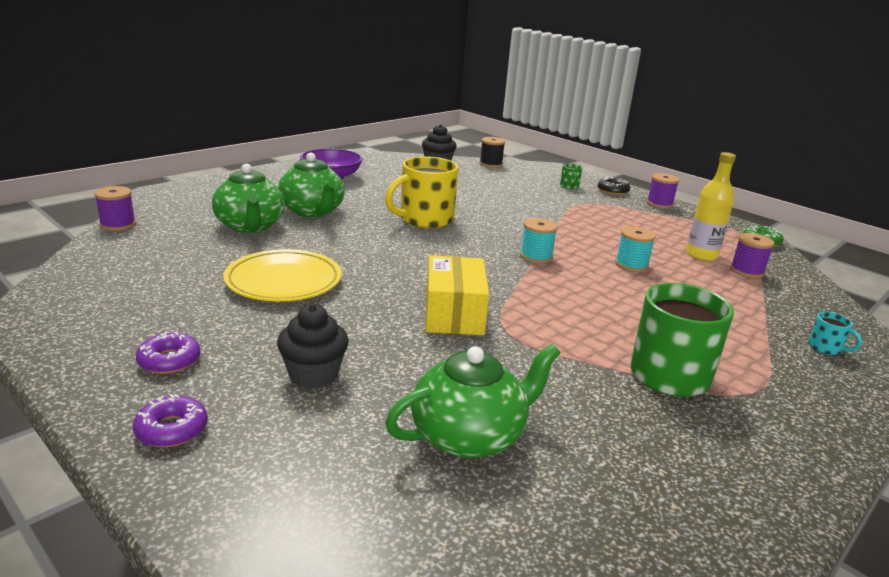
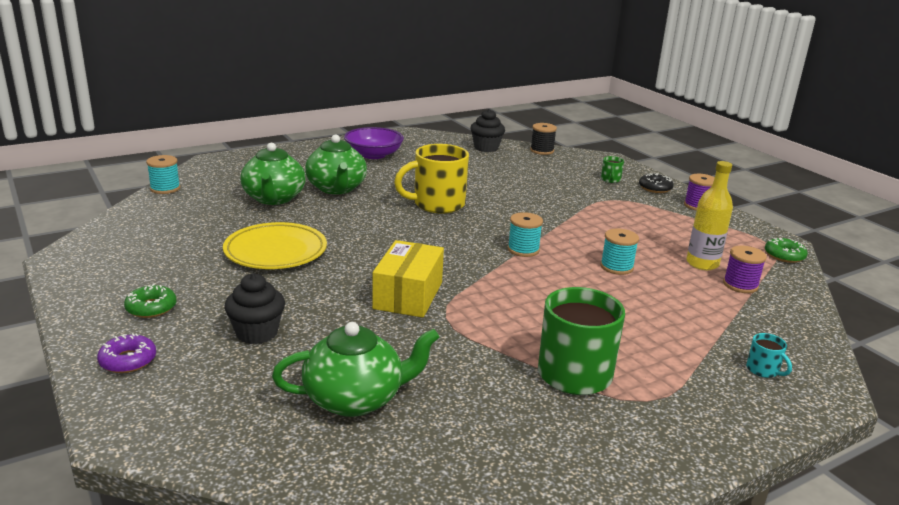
camera: 15 degrees right, 0 degrees up
(118, 225) = (165, 188): purple spool -> turquoise spool
(169, 360) = (151, 308): purple donut -> green donut

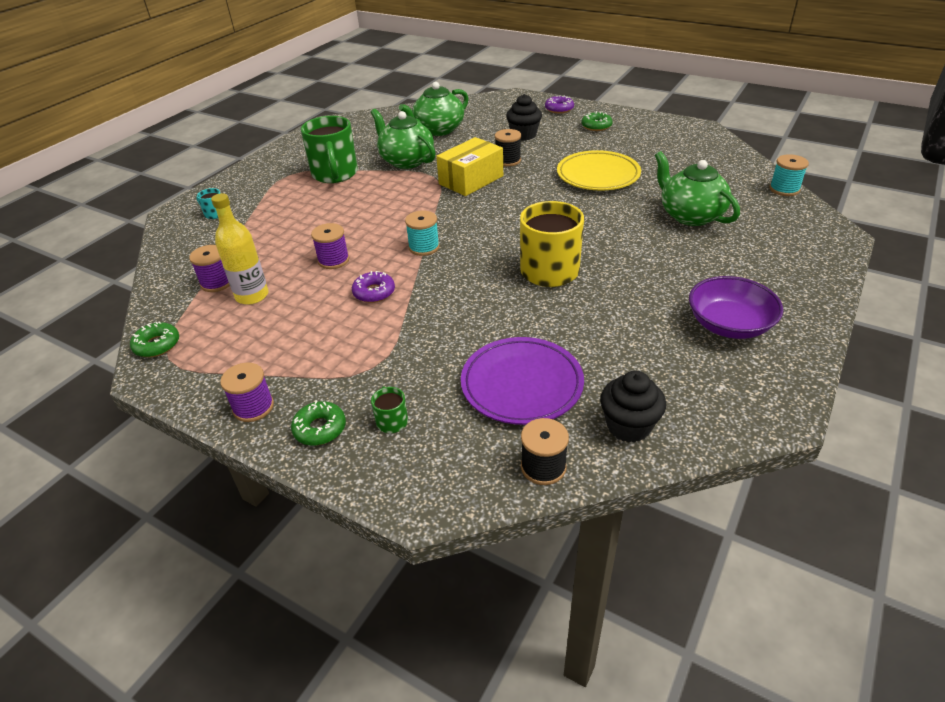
camera: 155 degrees right, 15 degrees up
(334, 303) = (508, 160): none -> black spool
(336, 188) = (666, 250): green teapot -> green teapot (406, 161)
(408, 295) = (471, 180): yellow box -> yellow box turned 60 degrees clockwise
(524, 170) = (521, 384): none -> purple plate
(590, 234) = (374, 292): none -> purple donut
(616, 267) = (333, 260): turquoise spool -> purple spool
(655, 188) = (320, 428): black donut -> green donut

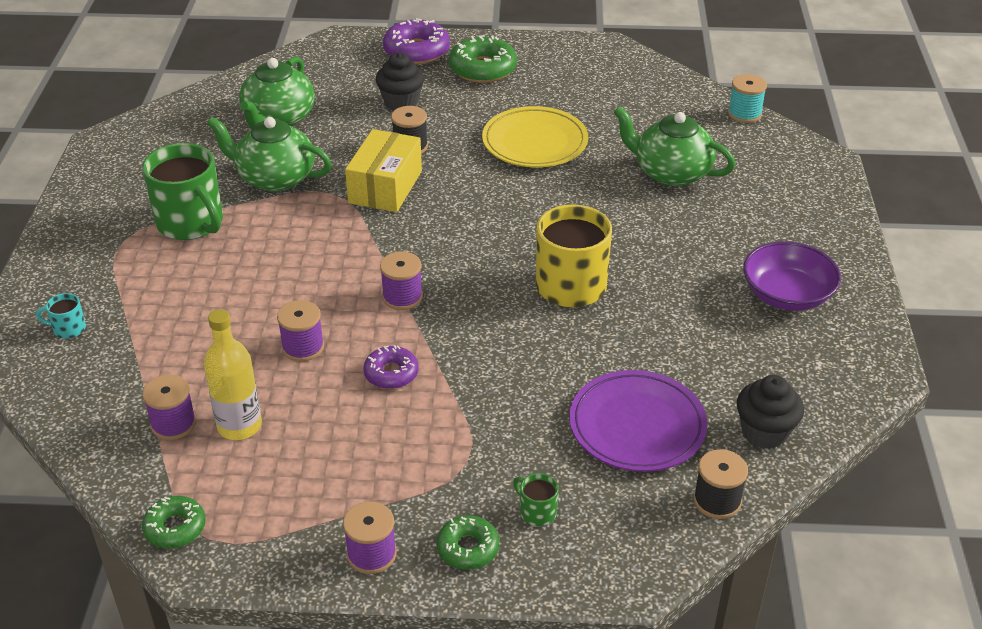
camera: 30 degrees left, 0 degrees up
(424, 247) = (402, 297): turquoise spool -> purple spool
(559, 109) = (416, 51): purple donut -> purple donut, size x1.67
(596, 126) = (482, 69): green donut -> green donut, size x1.67

